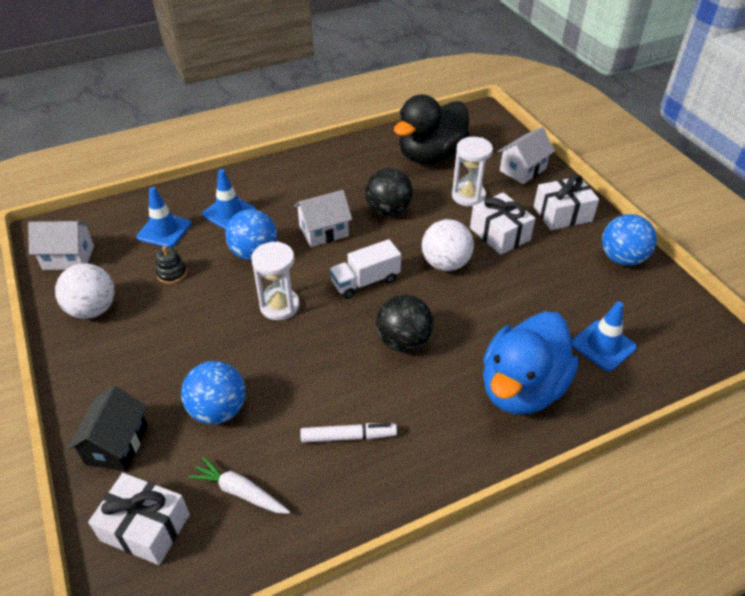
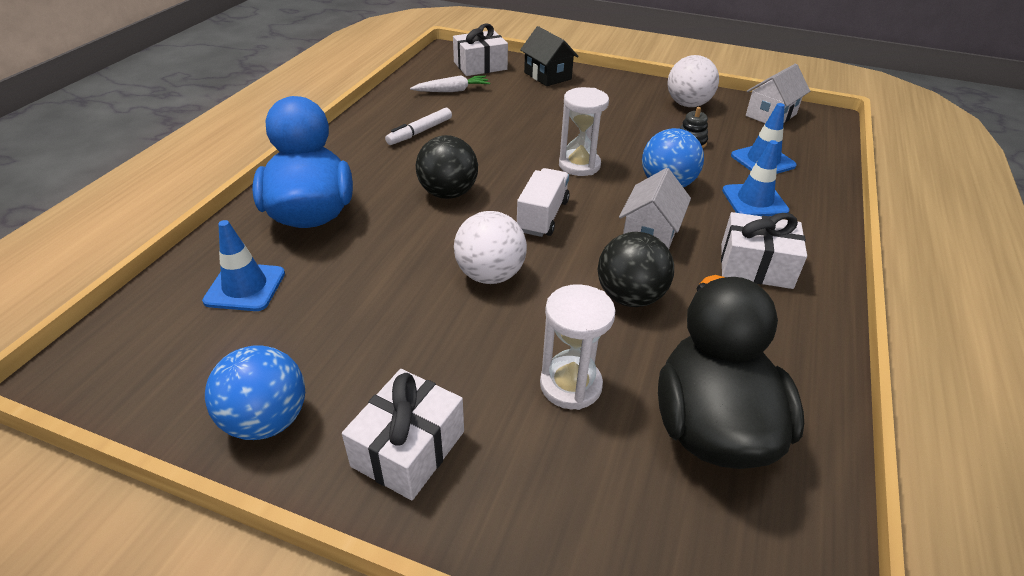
camera: 135 degrees right, 5 degrees down
(218, 410) = (519, 107): blue ball -> none
(499, 234) = (468, 350): white gift -> white gift (756, 266)
(522, 170) = (552, 509): white house -> none

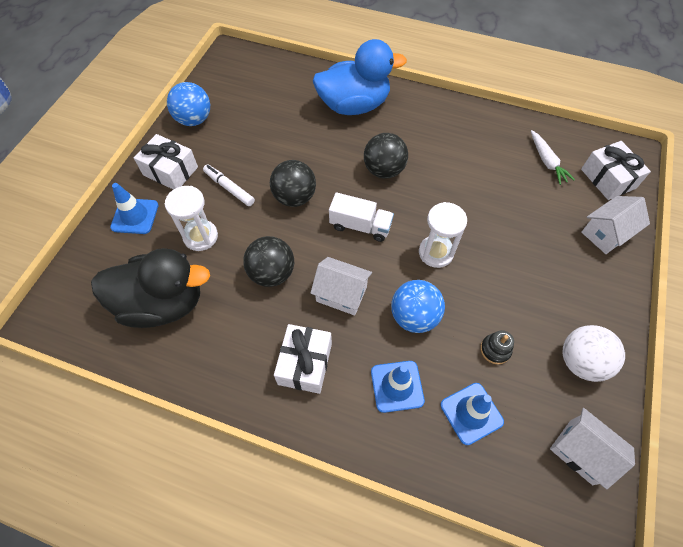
camera: 90 degrees right, 20 degrees up
(245, 287) = (285, 92): blue traffic cone -> blue traffic cone (135, 216)
(420, 132) = (468, 147): white marker -> white marker (229, 188)
(490, 275) = (294, 197): white ball -> black ball
(547, 76) = (606, 233): black house -> white house

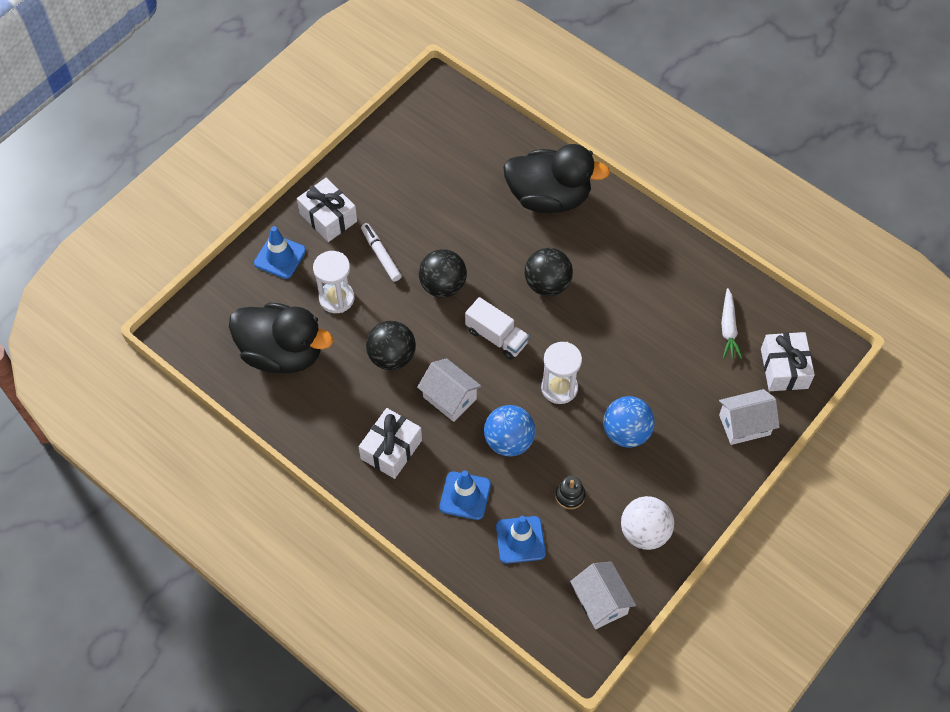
camera: 20 degrees right, 0 degrees up
(194, 120) = (370, 163): blue ball -> blue ball (626, 432)
(354, 105) = (549, 197): blue duck -> black duck

